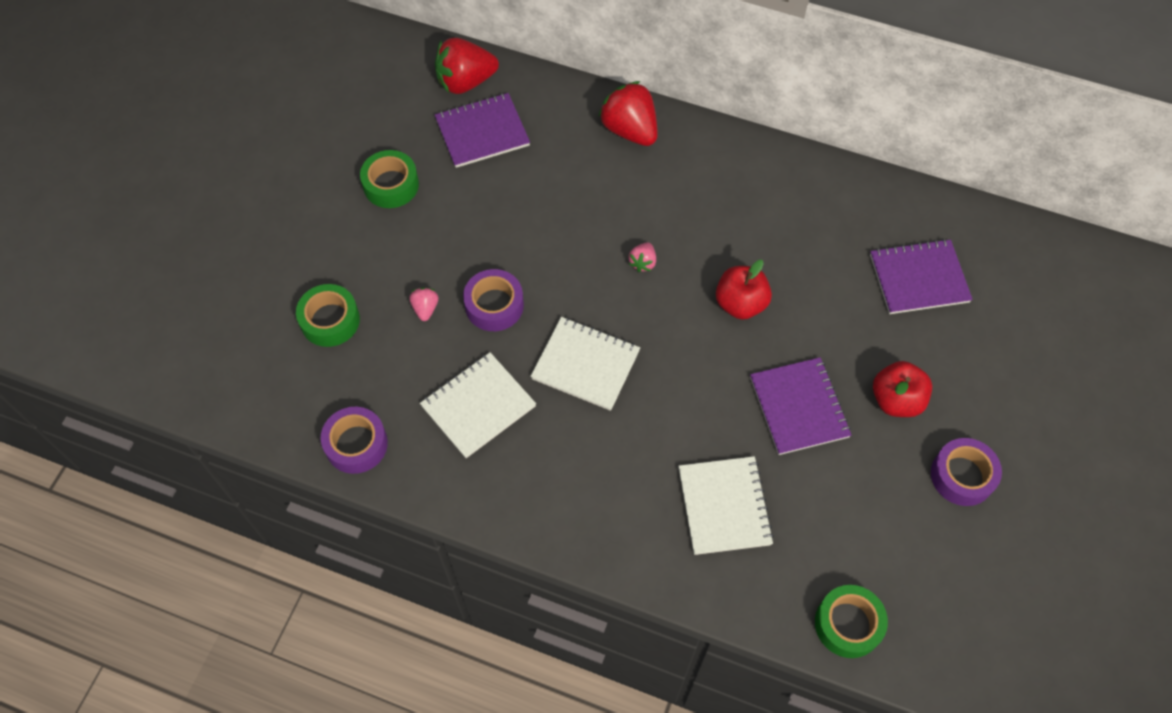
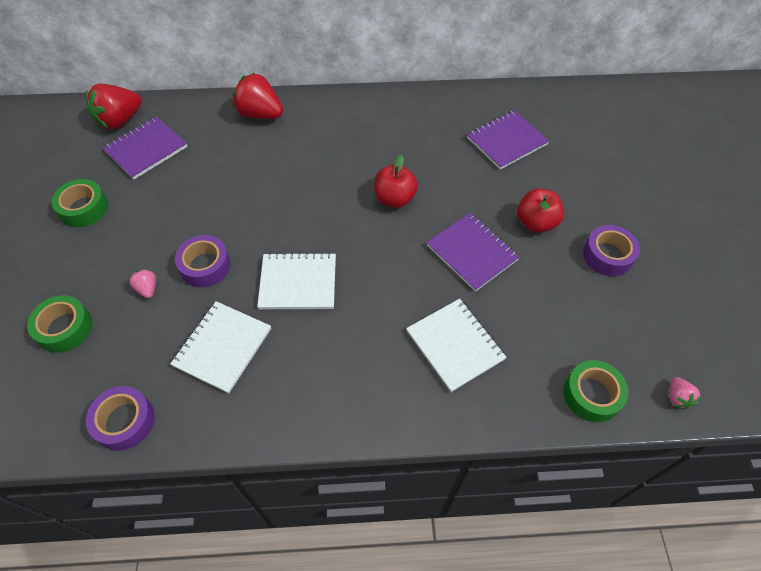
camera: 25 degrees left, 5 degrees down
(643, 263) = (309, 196): pink strawberry -> pink strawberry (677, 397)

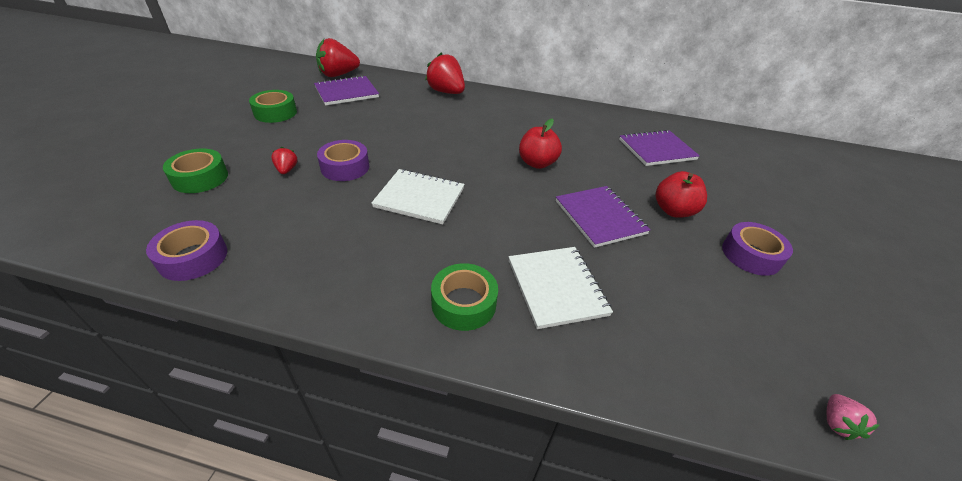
camera: 15 degrees right, 15 degrees down
(147, 289) = (287, 170): pink strawberry -> red strawberry
(222, 347) = (322, 226): white notebook -> none
(592, 395) = (714, 384): green tape -> green tape (464, 303)

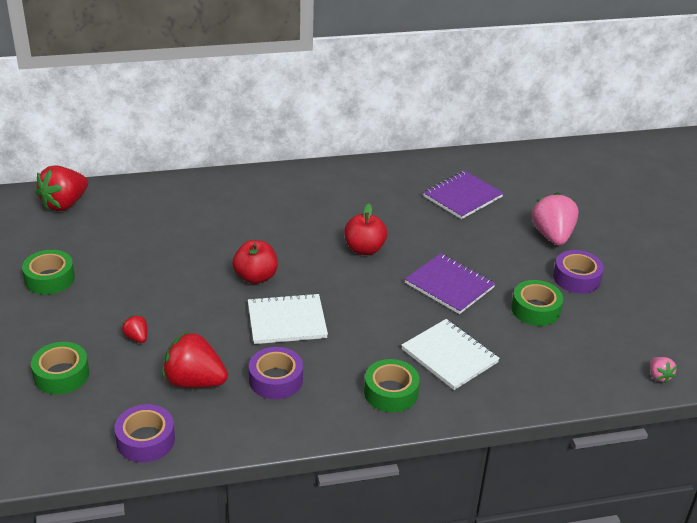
camera: 25 degrees left, 5 degrees down
(345, 167) = (190, 315): purple tape -> purple tape (276, 380)
(346, 92) = (100, 226): purple notebook -> none
(446, 92) = (210, 190): red strawberry -> red strawberry (194, 381)
(673, 211) = (504, 258): red apple -> red apple (256, 277)
(686, 272) = (535, 309): none -> green tape
(737, 206) = (552, 236): none -> pink strawberry

